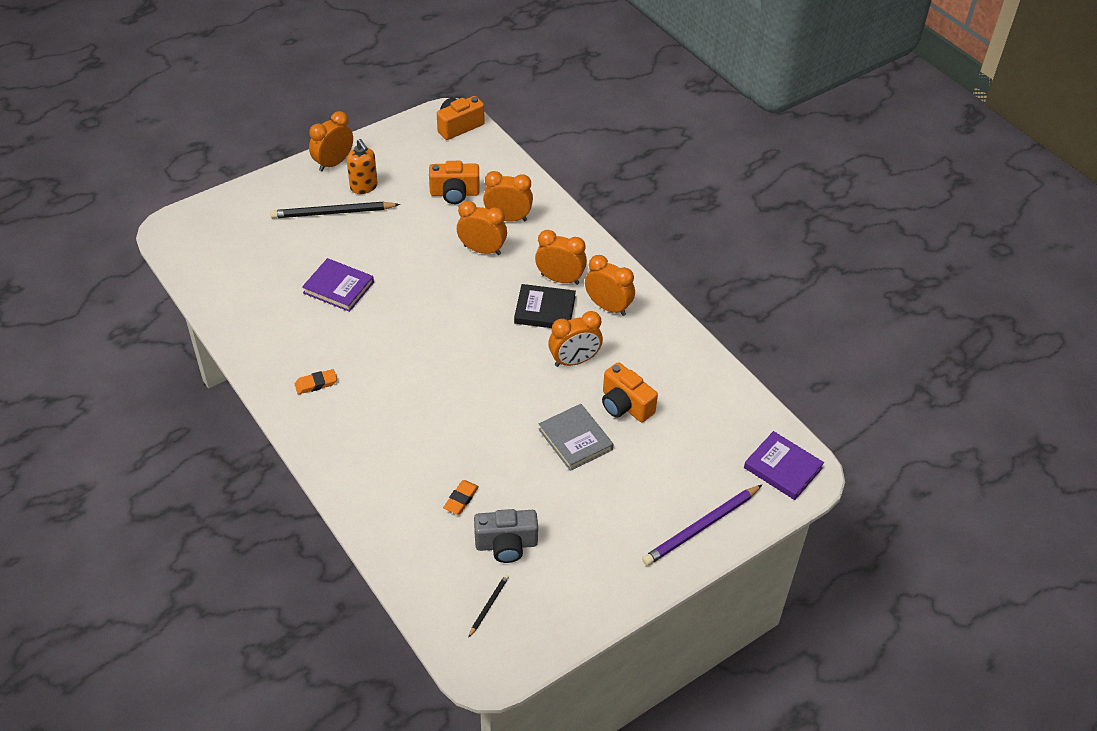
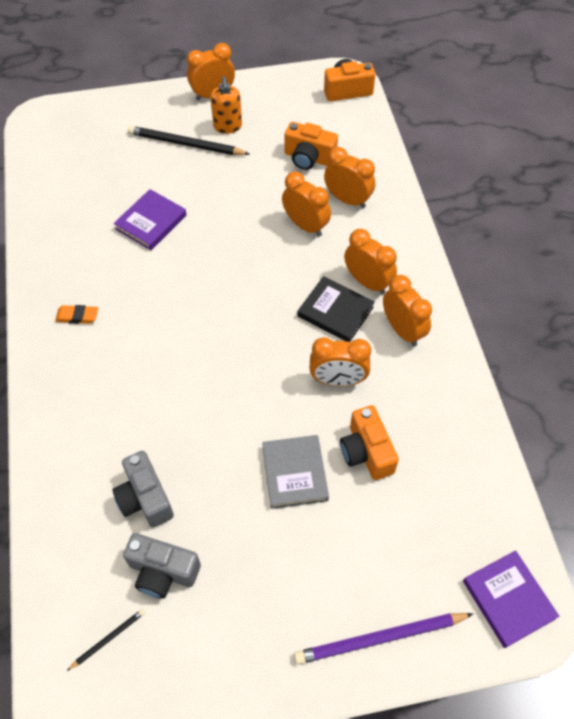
camera: 25 degrees right, 10 degrees up
(338, 287) = (151, 222): purple book -> purple book turned 75 degrees clockwise
(461, 499) = (145, 498): orange eraser -> grey camera

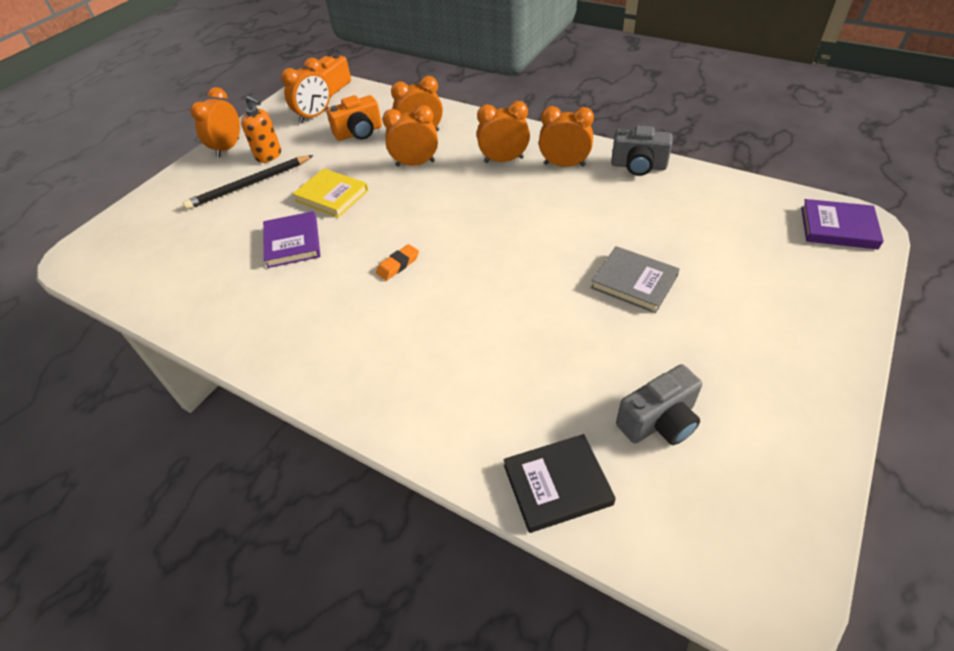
camera: 45 degrees left, 10 degrees down
(77, 316) = (322, 341): orange eraser -> orange eraser (398, 265)
(108, 639) = (702, 506): black pencil -> none
(145, 498) = (569, 393): grey camera -> grey camera (638, 166)
(219, 203) = (332, 196): none -> yellow book
(335, 311) = (510, 187): black book -> black book (557, 484)
(338, 380) = (572, 216): orange clock -> orange clock (314, 116)
(366, 452) = (651, 234): orange camera -> none
(380, 638) = (828, 310): purple pencil -> none

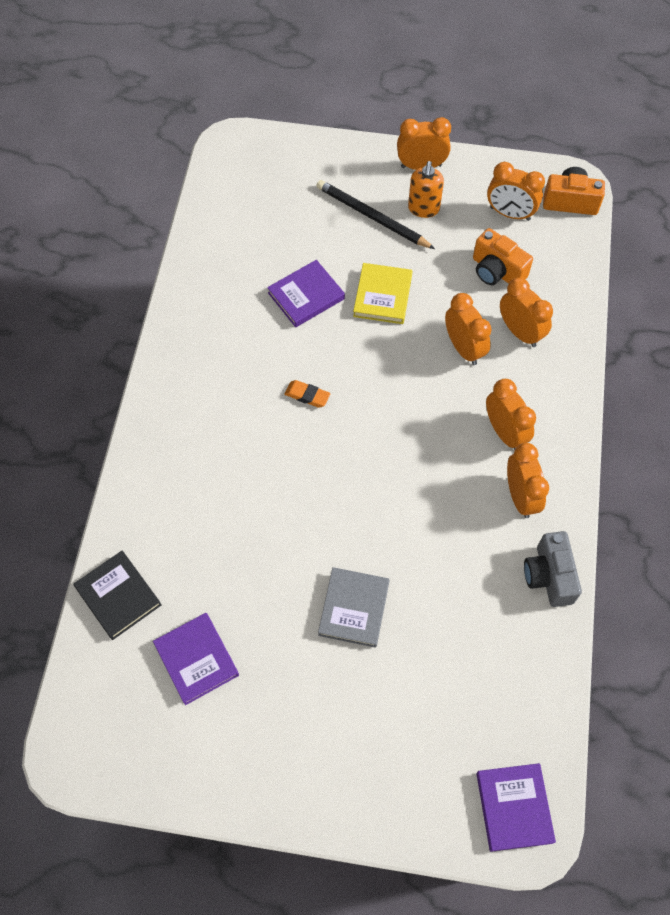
camera: 65 degrees right, 15 degrees up
(659, 421) = (196, 659): grey camera -> purple book

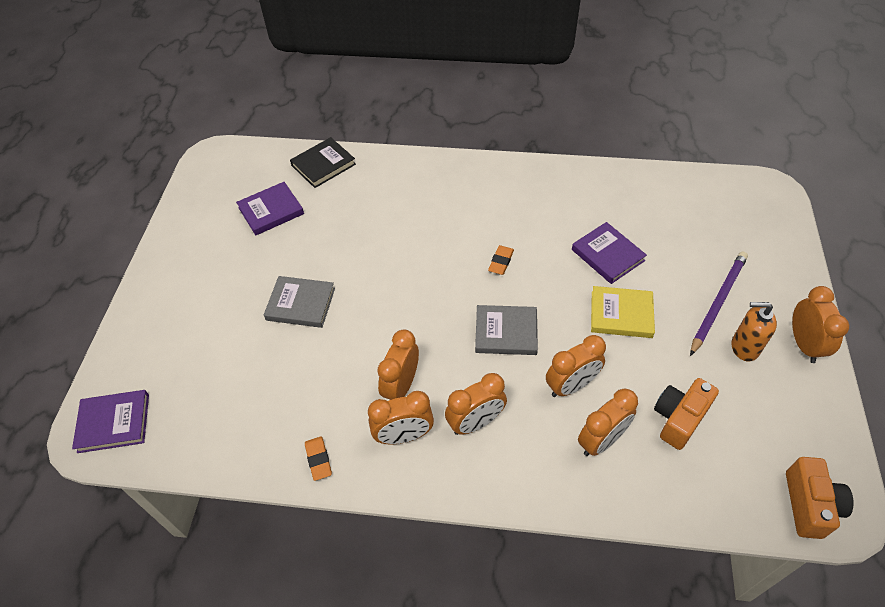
camera: 90 degrees right, 10 degrees down
(372, 217) = (718, 302): black pencil -> purple pencil
(400, 398) = (506, 332): none -> grey book
(510, 214) = (766, 434): orange clock -> orange clock (401, 386)
(549, 576) = (318, 459): grey camera -> orange eraser

